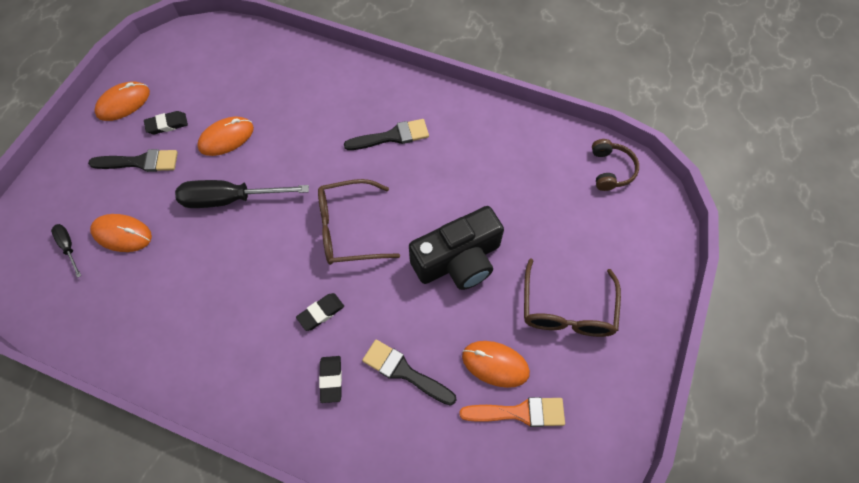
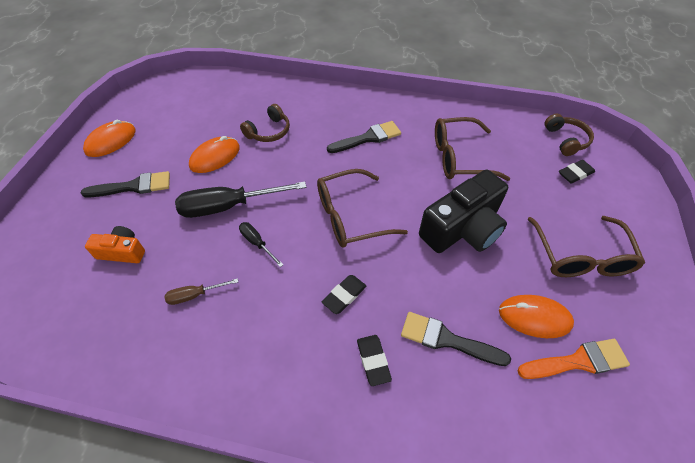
camera: 10 degrees left, 10 degrees down
(68, 247) = (65, 272): black screwdriver -> black screwdriver (257, 243)
(122, 234) = (122, 252): orange mouse -> orange camera
(167, 124) = (156, 153): black eraser -> black eraser (575, 174)
(183, 290) = (195, 295): none -> brown screwdriver
(288, 113) = (269, 131): none -> brown headphones
(483, 175) = (459, 158): none -> brown glasses

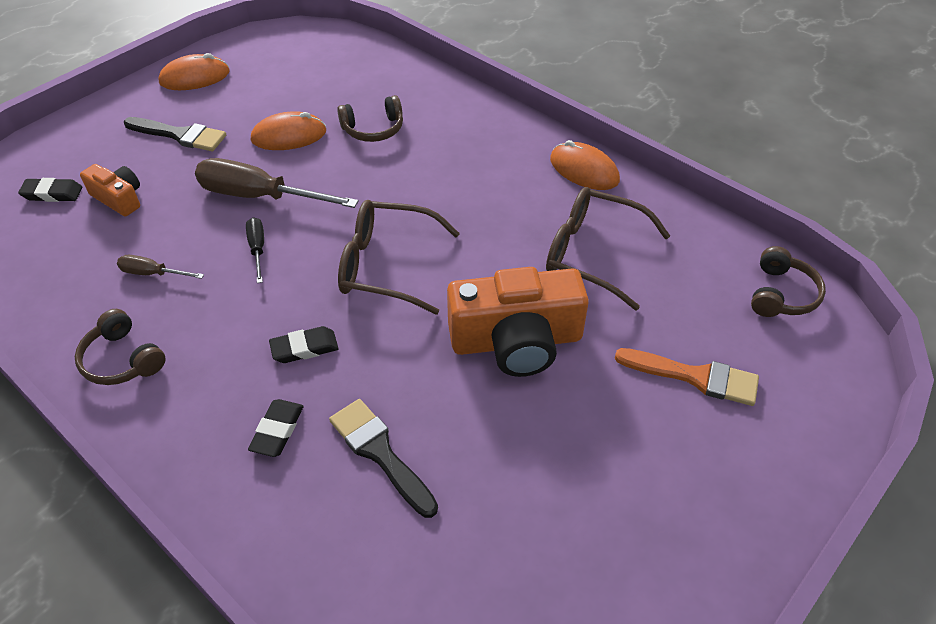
camera: 30 degrees right, 5 degrees down
(224, 370) = (122, 360): none -> brown headphones
(229, 206) = (260, 196): black screwdriver -> brown screwdriver
(368, 138) = (490, 182): black brush -> none
(462, 228) = (516, 341): black camera -> orange camera
(534, 317) = (514, 485): orange mouse -> orange mouse (584, 170)
(575, 174) = (750, 344): black eraser -> black eraser (52, 193)
(577, 361) = (523, 562): orange brush -> orange brush (695, 377)
(580, 257) = (650, 449): brown glasses -> none

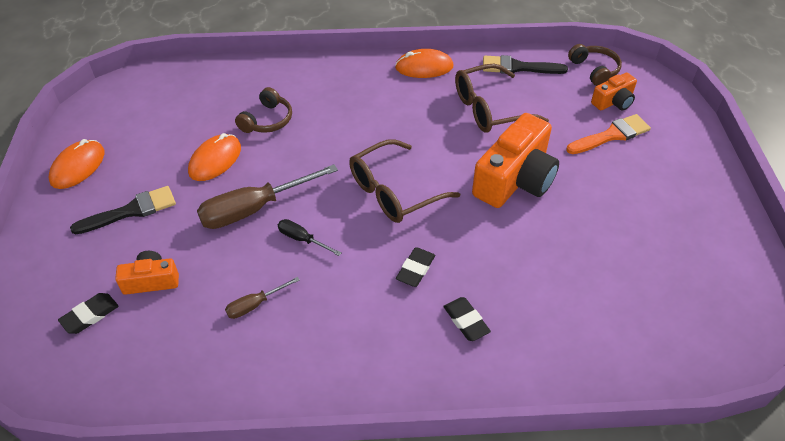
camera: 45 degrees left, 0 degrees up
(122, 360) = (317, 366): brown headphones -> none
(380, 453) = (531, 286): black brush -> black brush (518, 67)
(754, 344) = (613, 102): none -> orange camera

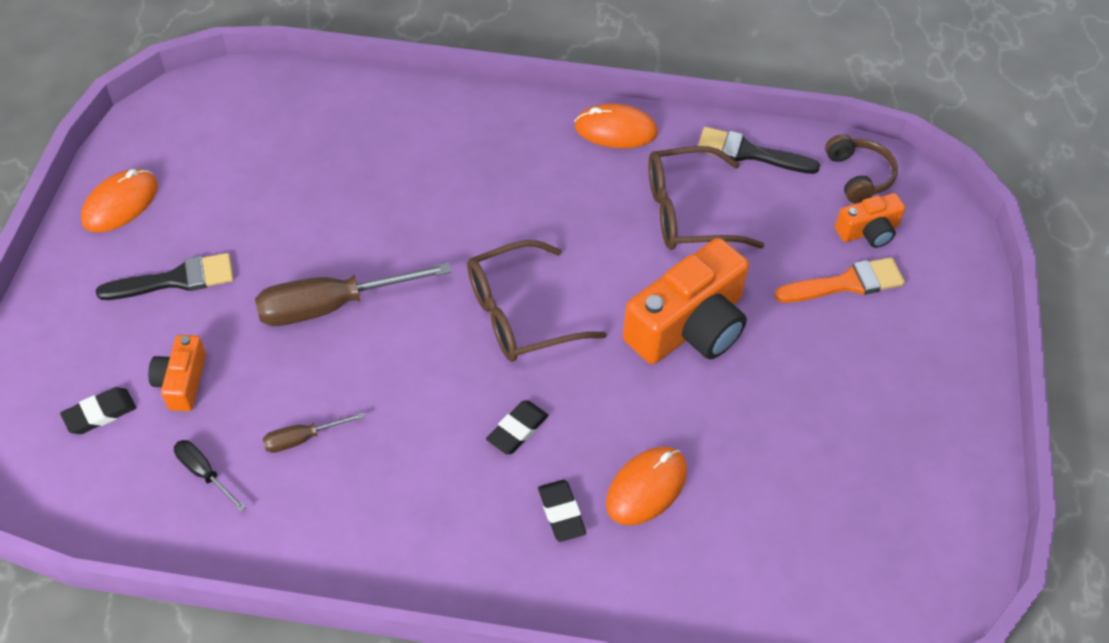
camera: 10 degrees right, 5 degrees up
(151, 281) = (182, 382): orange camera -> orange camera turned 90 degrees counterclockwise
(215, 160) = (297, 225): orange mouse -> orange mouse (646, 487)
(267, 120) = (379, 177): brown headphones -> none
(302, 239) = (383, 361): black screwdriver -> black screwdriver (204, 473)

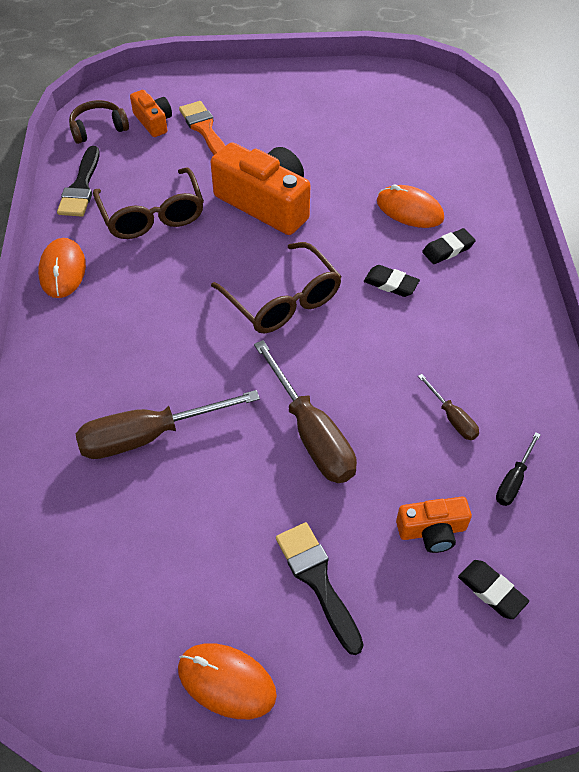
camera: 100 degrees left, 0 degrees up
(378, 179) = (149, 436): none -> brown screwdriver

